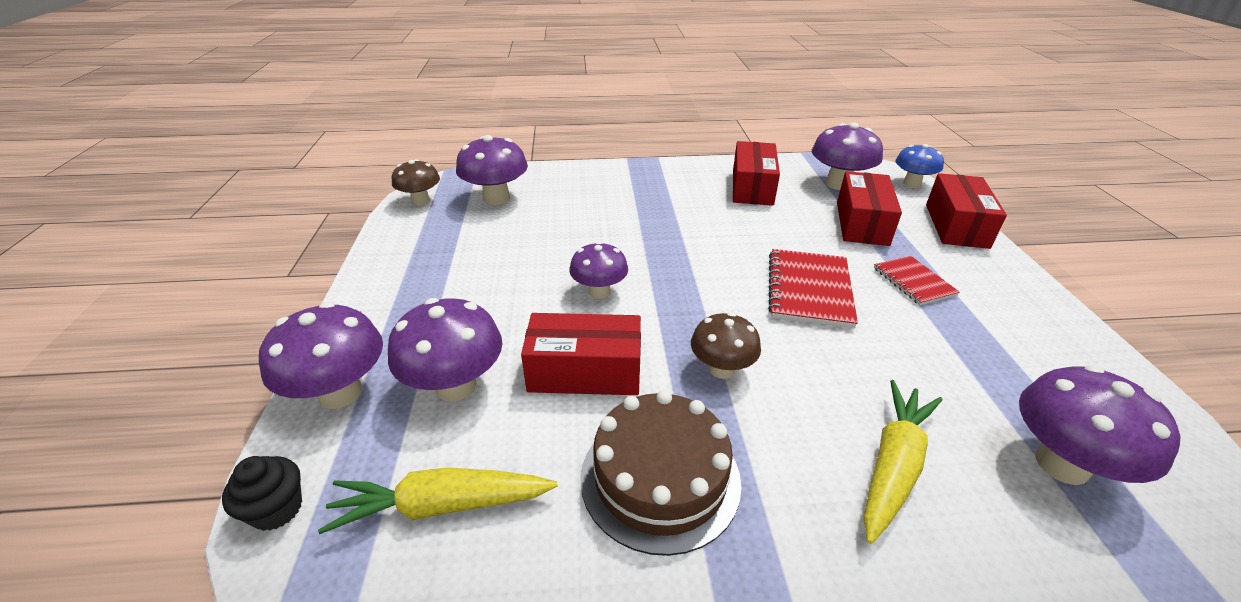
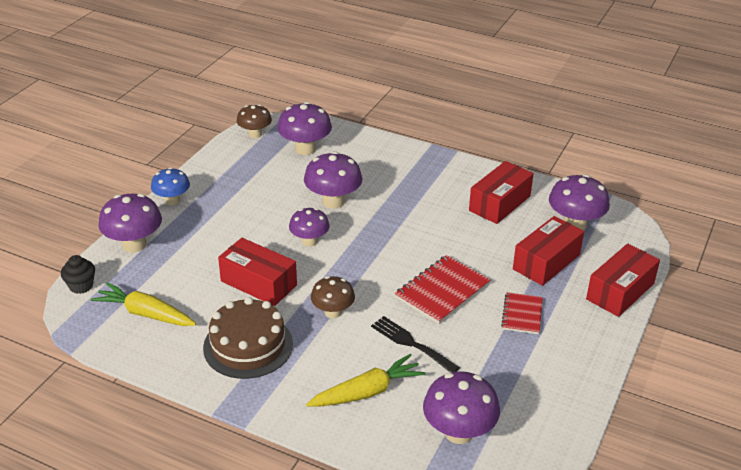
camera: 30 degrees right, 0 degrees up
(455, 386) = (189, 263): purple mushroom -> purple mushroom (333, 201)
(855, 367) = (411, 343): none -> black fork
(912, 183) = (640, 246): blue mushroom -> blue mushroom (172, 200)

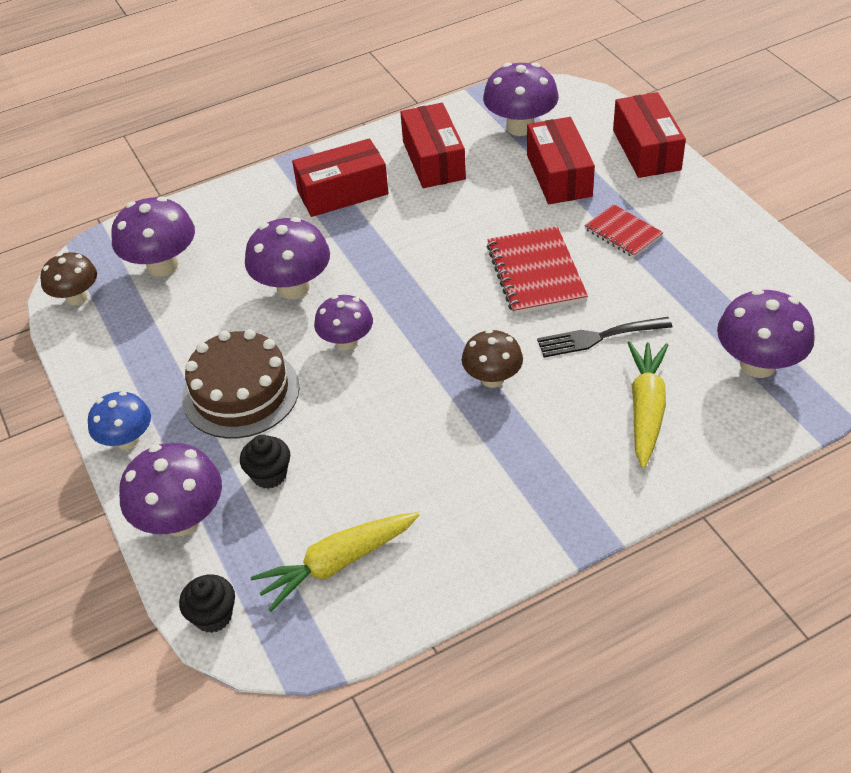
camera: 50 degrees left, 10 degrees up
(187, 260) = (269, 475): none -> black cupcake
(248, 345) = (486, 482): brown cake -> brown cake (241, 392)
(259, 283) = (380, 423): red box -> red box (342, 192)

